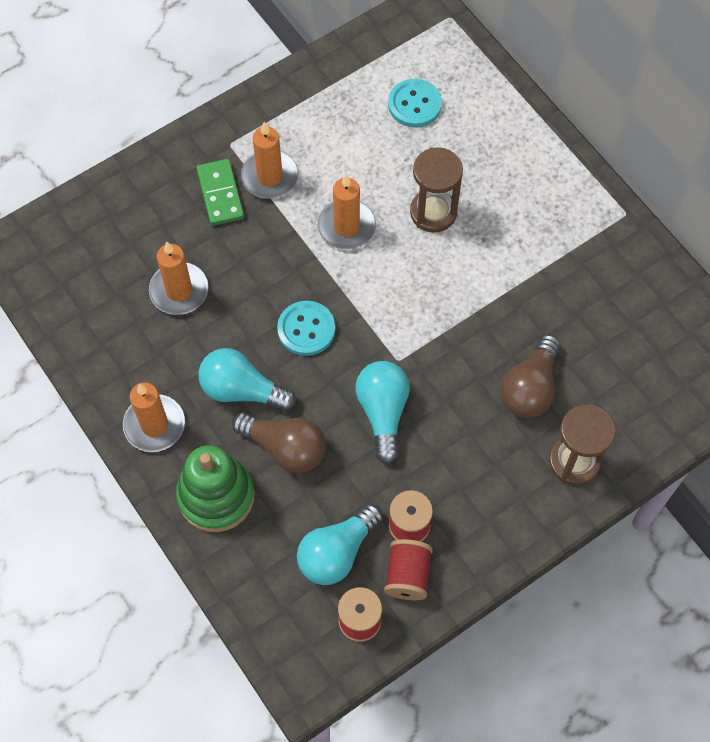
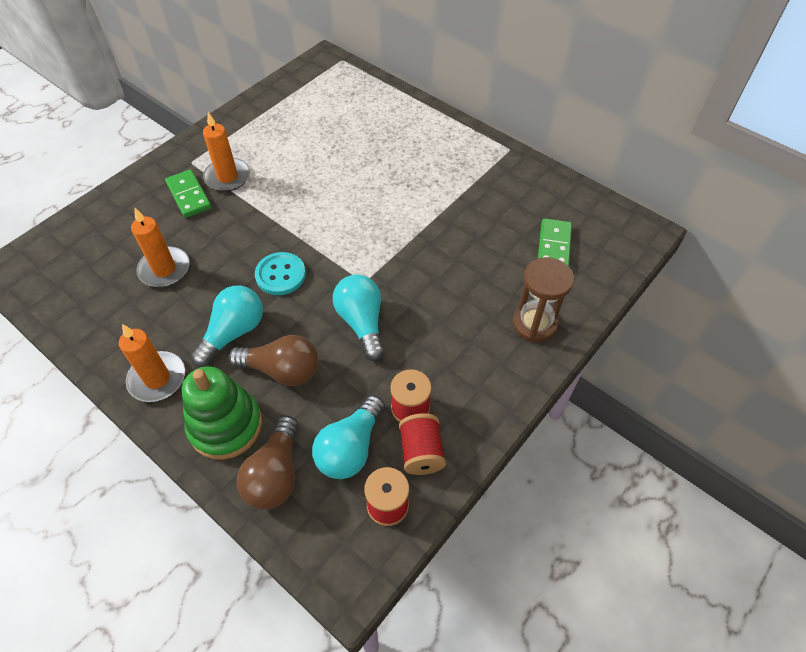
camera: 15 degrees left, 10 degrees down
(242, 390) = (233, 332): turquoise light bulb -> turquoise light bulb turned 120 degrees clockwise
(346, 227) = (297, 198): orange candle -> none
(414, 104) = (330, 113): turquoise button -> none
(433, 212) = (364, 175): brown hourglass -> none
(530, 388) = (479, 278): brown light bulb -> brown light bulb (275, 474)
(631, 367) = (553, 246): none -> green domino

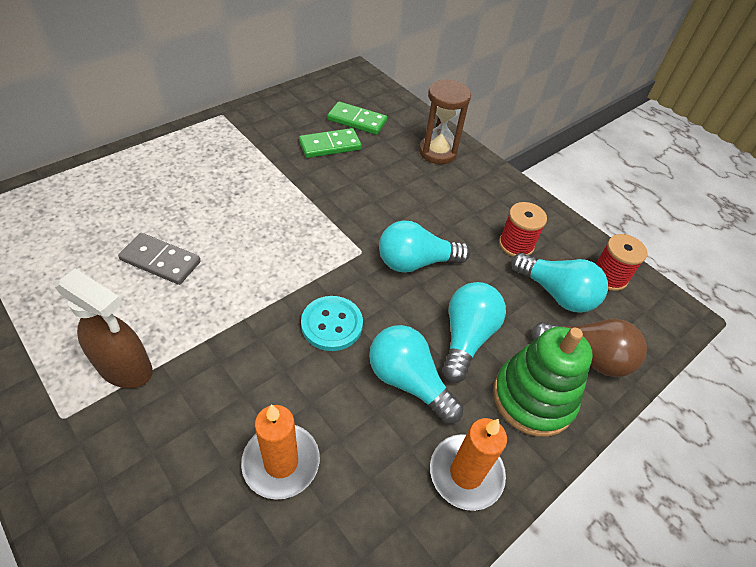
camera: 85 degrees left, 5 degrees down
(188, 195) = (140, 424): green domino -> green domino (330, 146)
(227, 177) = (126, 368): orange candle -> brown spray bottle
(282, 370) = (466, 337): brown light bulb -> turquoise light bulb
(321, 164) = (160, 261): none -> grey domino
(421, 452) = (559, 246): red spool -> none

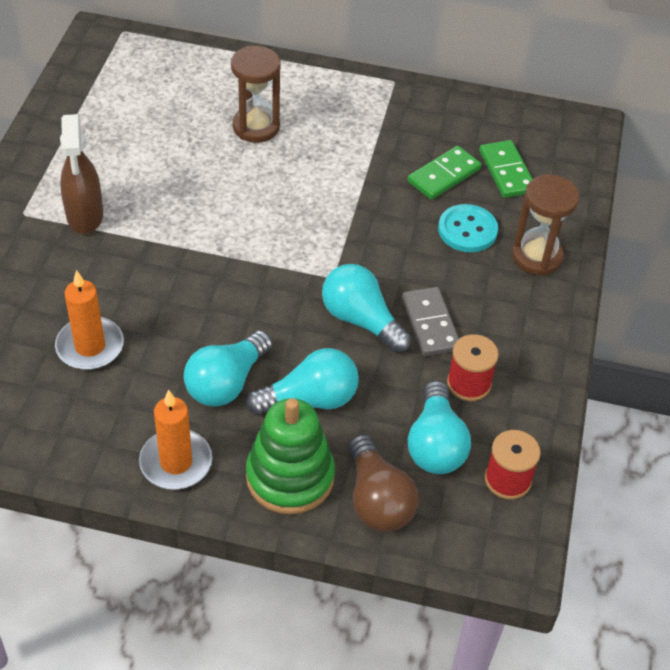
camera: 55 degrees right, 0 degrees up
(160, 261) = (190, 165): grey domino -> grey domino (430, 324)
(172, 201) = (256, 127): none -> brown hourglass
(330, 146) = (444, 175): green domino -> green domino turned 75 degrees counterclockwise
(332, 324) = (234, 303): turquoise button -> turquoise button (467, 230)
(408, 381) = (226, 383): turquoise light bulb -> turquoise light bulb turned 150 degrees counterclockwise

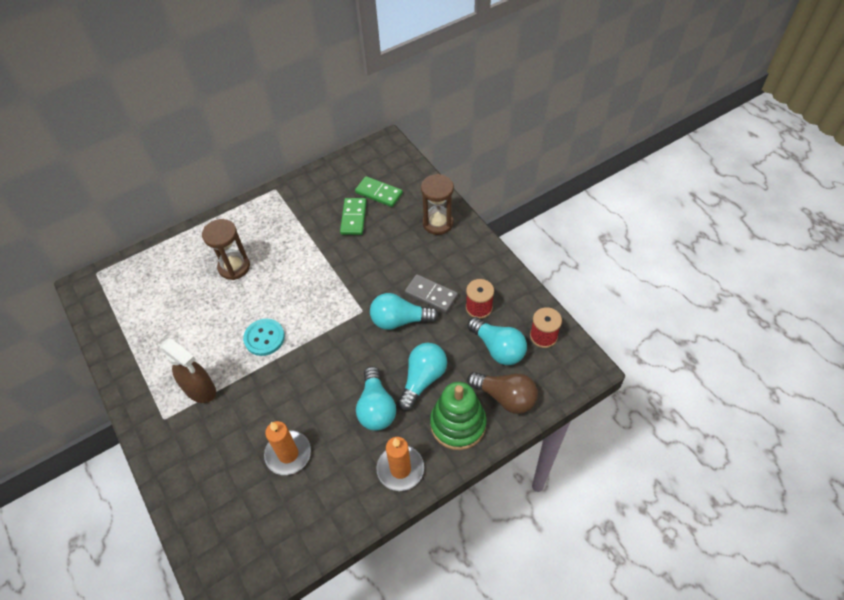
camera: 40 degrees left, 5 degrees up
(467, 230) = (395, 236): turquoise button -> turquoise button (264, 338)

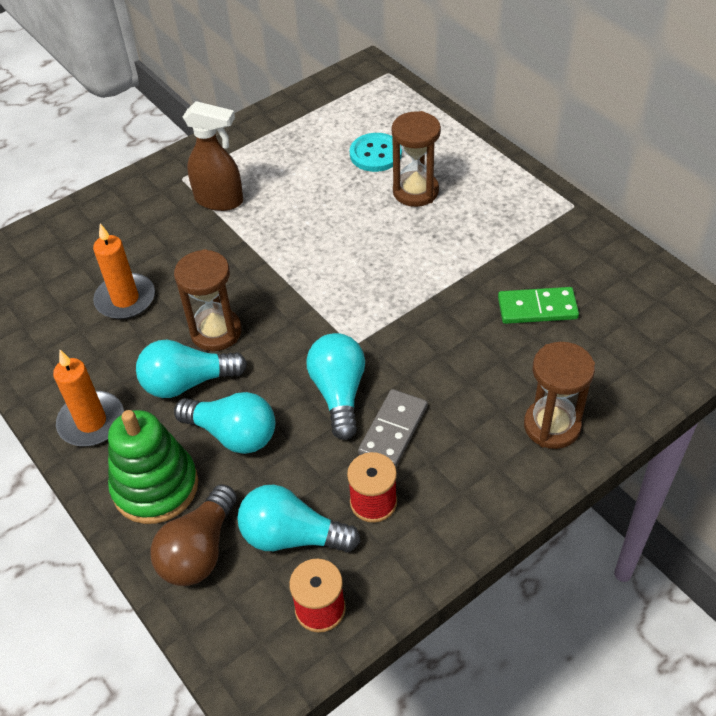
camera: 85 degrees right, 5 degrees down
(200, 390) = (220, 200): brown spray bottle -> brown spray bottle turned 105 degrees counterclockwise
(264, 338) = (299, 244): turquoise button -> turquoise button (375, 154)
(334, 390) = (216, 332): none -> brown hourglass
(379, 193) = (601, 334): green domino -> none
(498, 348) = (292, 536): turquoise light bulb -> turquoise light bulb turned 60 degrees clockwise

